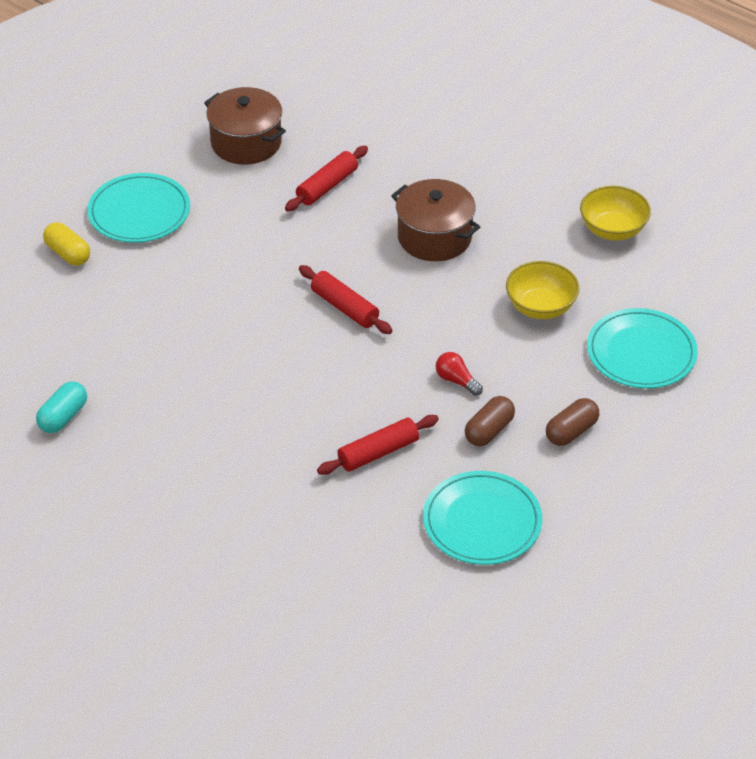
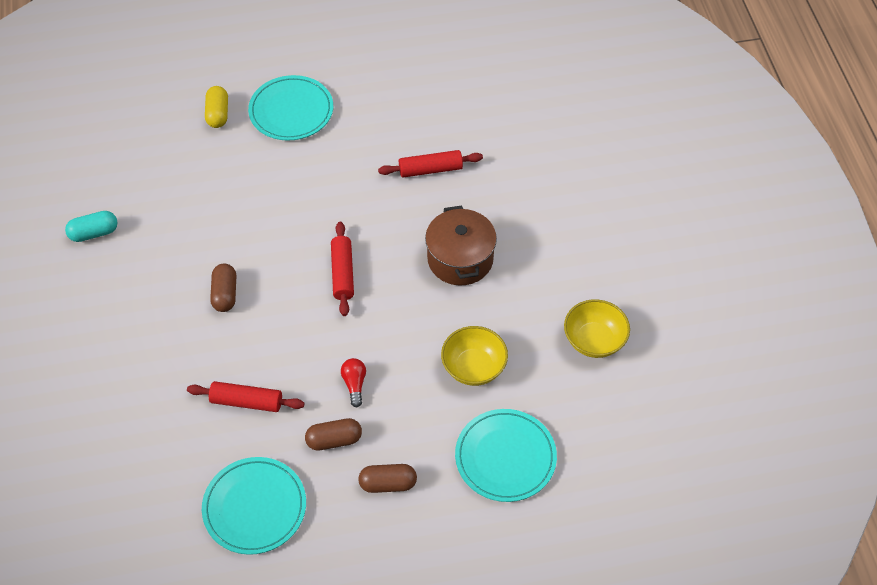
camera: 40 degrees right, 10 degrees up
(246, 143) = (413, 100): brown pot -> none
(256, 387) = (225, 294): none -> brown capsule

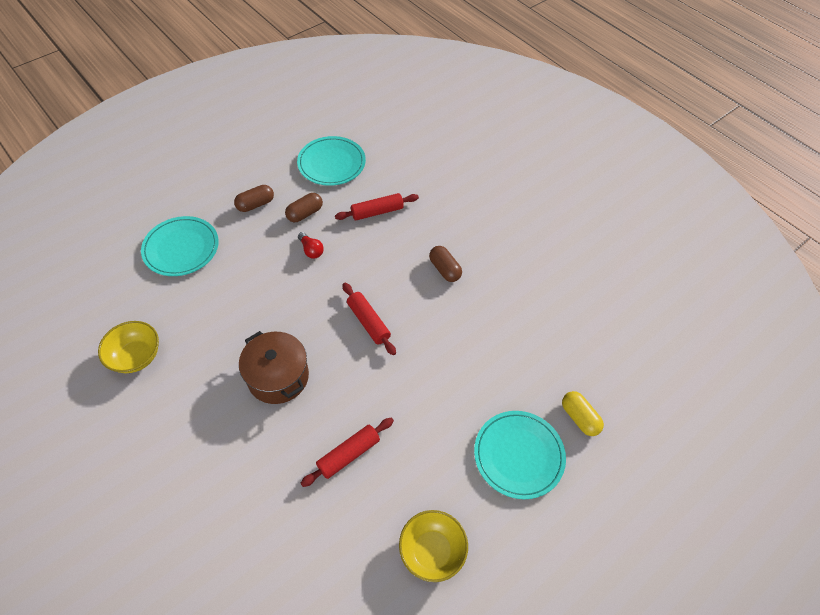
camera: 150 degrees right, 0 degrees up
(94, 233) = (575, 270): turquoise capsule -> none
(473, 367) = (228, 296): yellow bowl -> yellow bowl (432, 551)

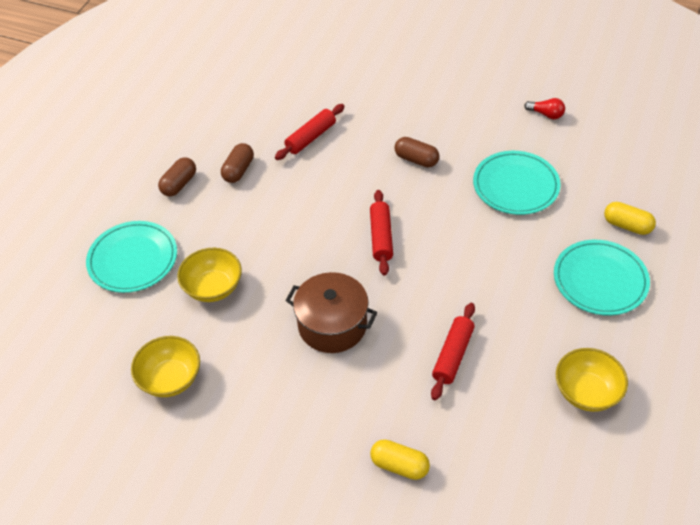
camera: 25 degrees left, 5 degrees down
(218, 299) = (213, 287): none -> yellow bowl
(239, 525) = (399, 465): none -> yellow capsule
(311, 250) = (272, 200): red light bulb -> red light bulb (546, 114)
(331, 163) = (228, 113): turquoise plate -> turquoise plate (515, 185)
(368, 322) = (381, 237): red rolling pin -> red rolling pin turned 60 degrees clockwise

